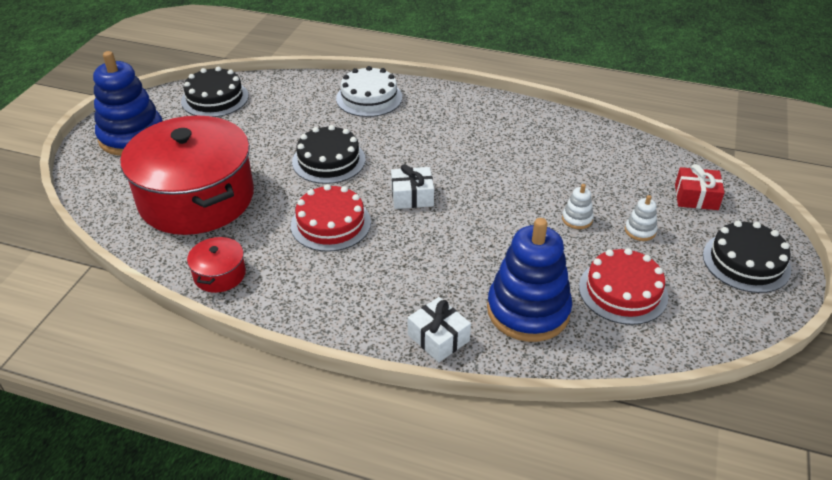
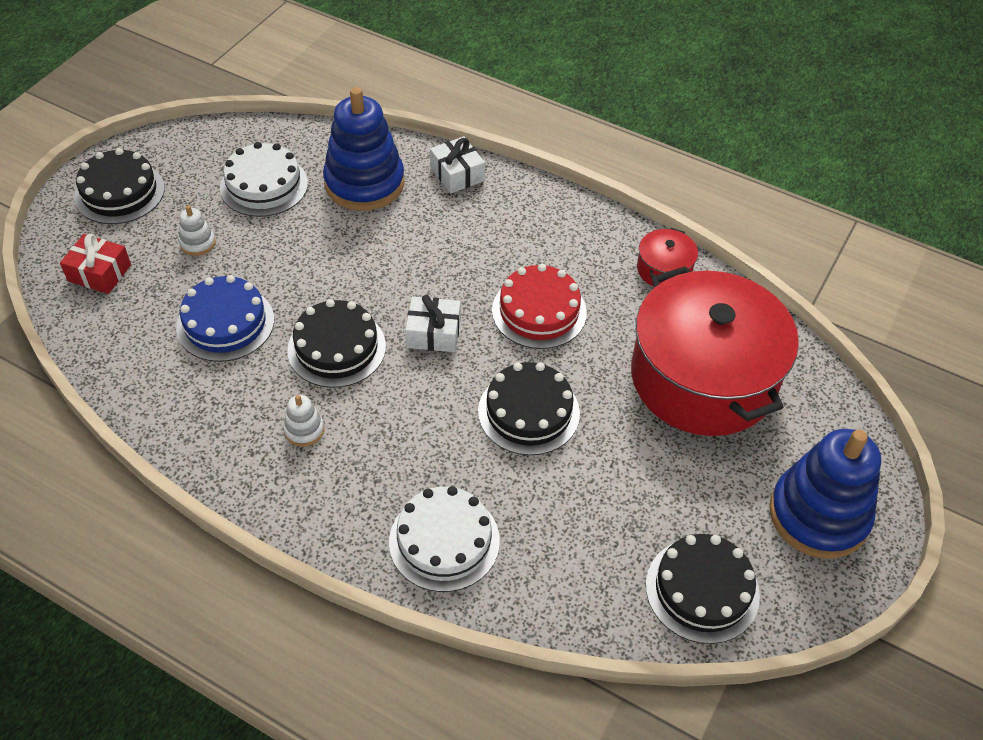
camera: 170 degrees left, 10 degrees up
(481, 177) = (336, 348): none -> black cake
(572, 179) = (225, 323): none -> blue cake
(577, 219) = (256, 268): white stacking toy -> white stacking toy (304, 430)
(623, 291) = (264, 185): red cake -> white cake

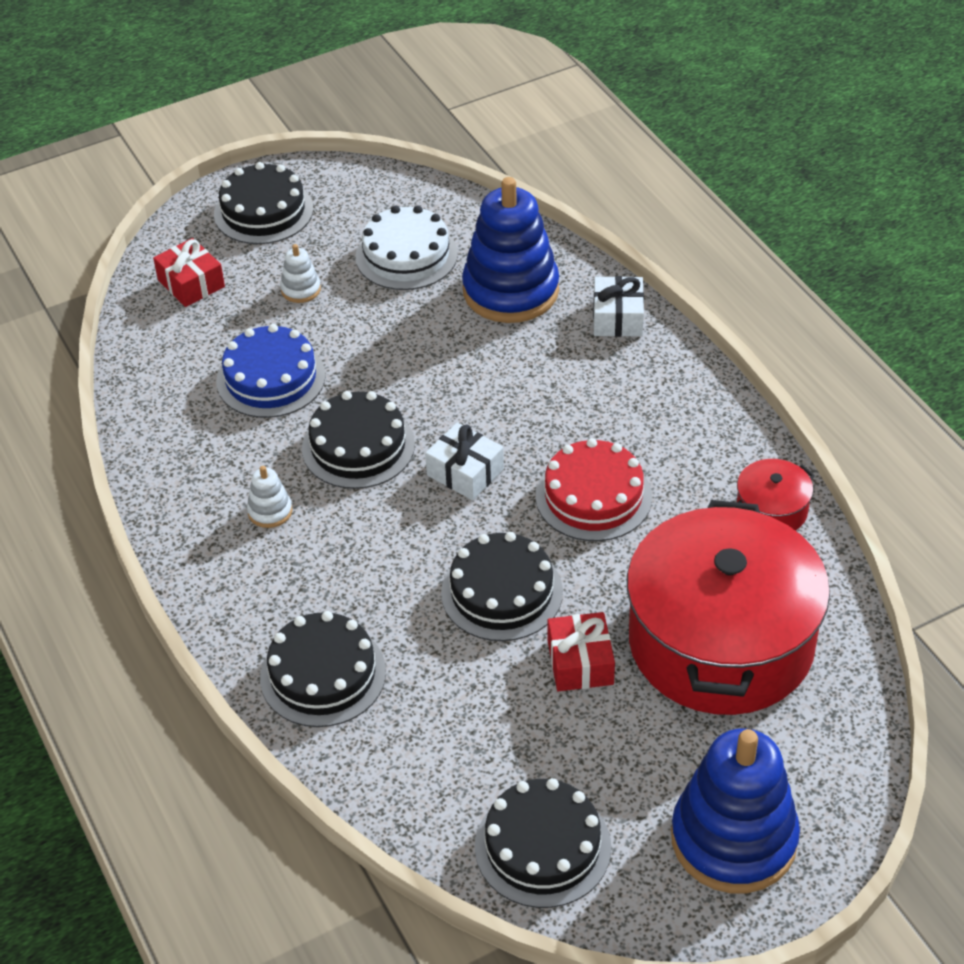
camera: 35 degrees right, 5 degrees down
(444, 541) = (323, 674): white cake -> black cake
(623, 438) = (580, 662): none -> red gift

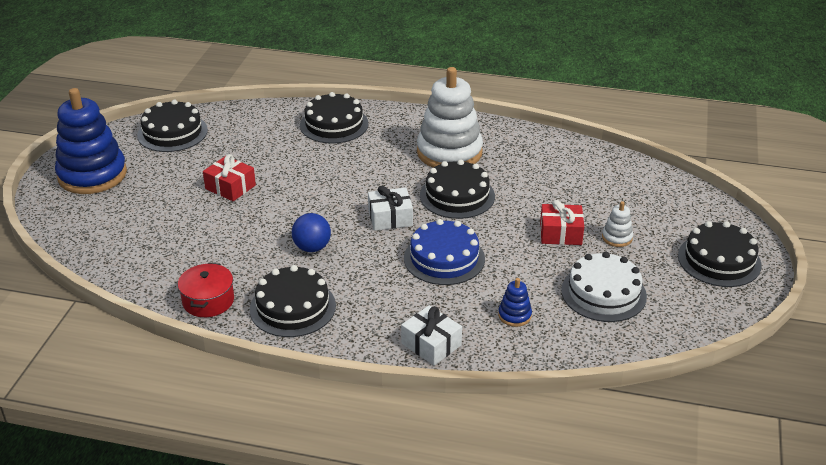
camera: 130 degrees right, 10 degrees down
(191, 283) = (669, 204): red gift -> red gift (560, 233)
(270, 511) = (449, 152): white stacking toy -> white stacking toy, size x2.40
(271, 378) = (548, 194): blue cake -> blue cake (444, 258)
(502, 592) = (301, 188): black cake -> black cake (292, 307)
(510, 291) = (514, 315): blue stacking toy -> blue stacking toy, size x0.42
(593, 496) = (312, 248): red cake -> blue ball
(721, 642) = (171, 231): red pot -> none

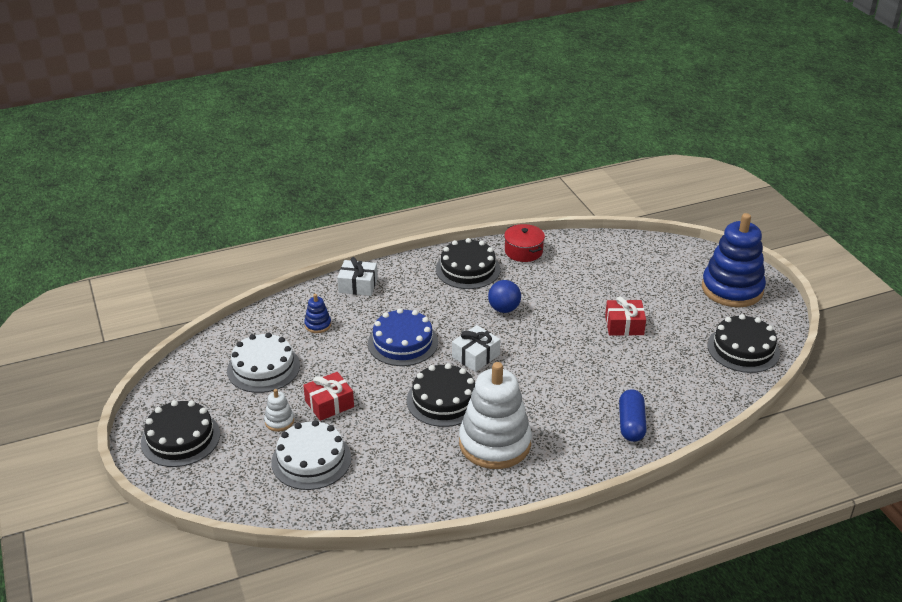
camera: 145 degrees right, 0 degrees up
(334, 124) = (631, 424): black cake -> blue capsule
(607, 198) = (311, 460): none -> white cake

